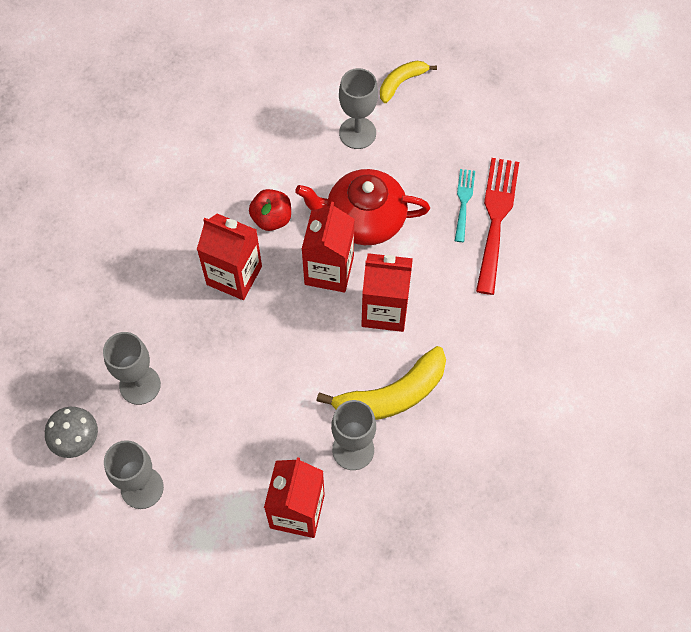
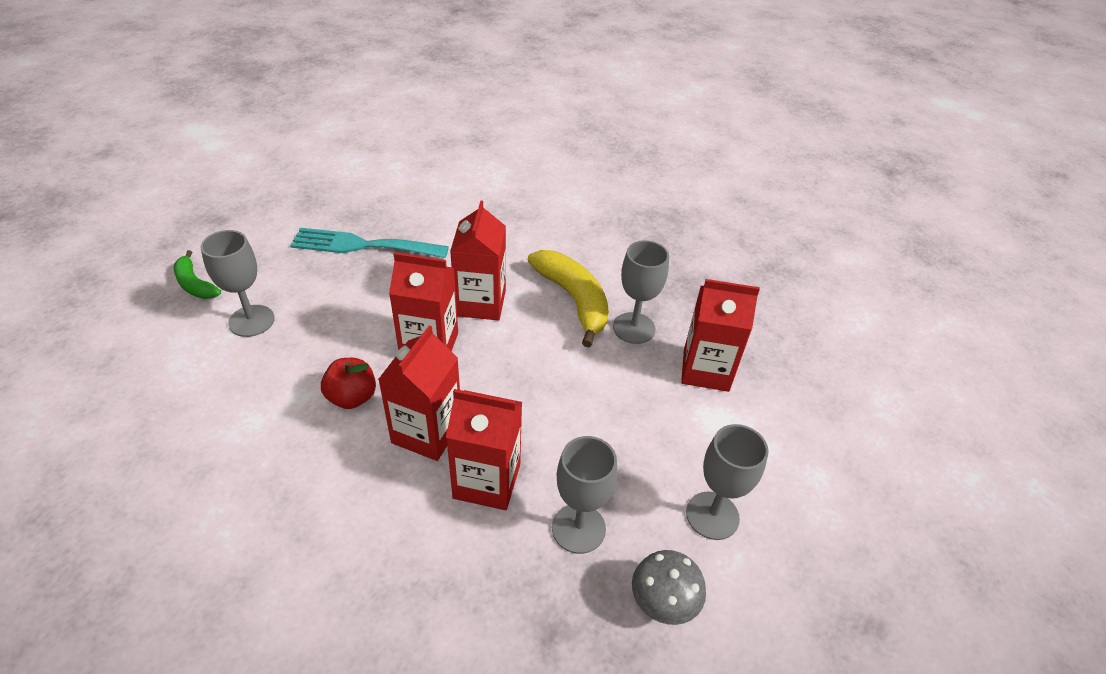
camera: 95 degrees left, 20 degrees down
(186, 320) = (487, 481): none -> red carton
(364, 219) = (368, 317): red teapot -> none
(401, 82) = (195, 284): yellow banana -> green banana
(463, 201) = (362, 245): turquoise fork -> turquoise fork, size x1.84
(496, 218) = (385, 226): red fork -> none

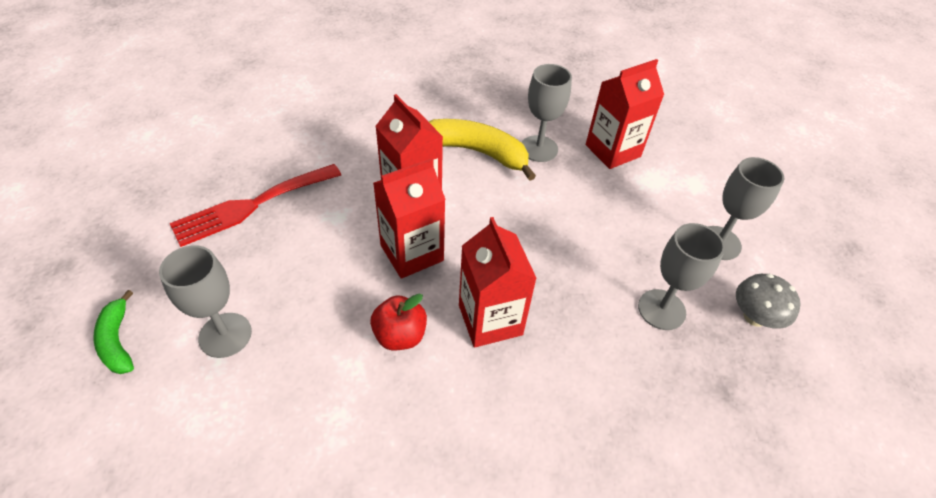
camera: 40 degrees left, 5 degrees up
(195, 284) = (117, 341): green banana -> green banana turned 60 degrees clockwise
(362, 245) = (251, 206): turquoise fork -> red fork
(487, 481) = (572, 323): red carton -> none

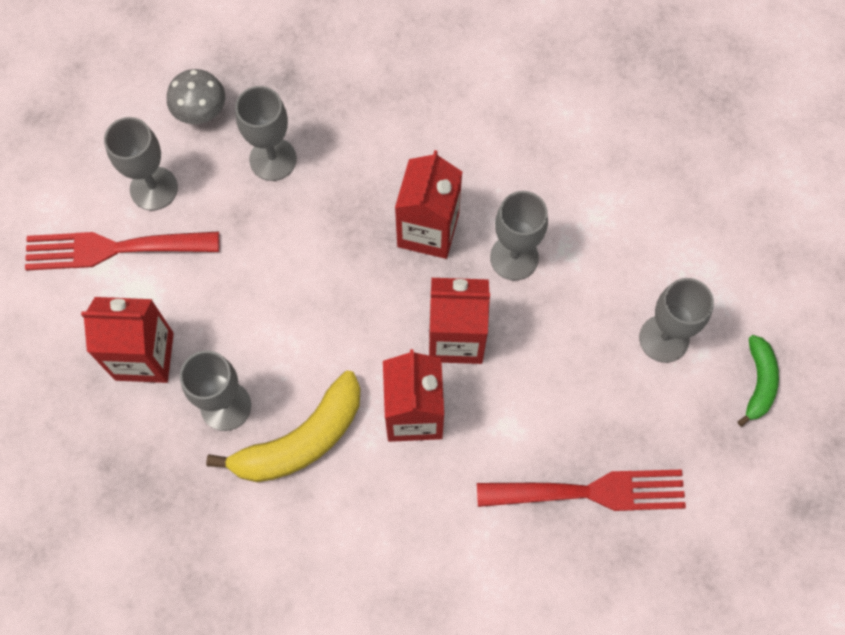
camera: 145 degrees left, 20 degrees up
(400, 335) = (514, 257): red apple -> grey goblet
(476, 152) = (301, 440): yellow banana -> yellow banana turned 90 degrees counterclockwise
(699, 194) = (112, 249): none -> red fork

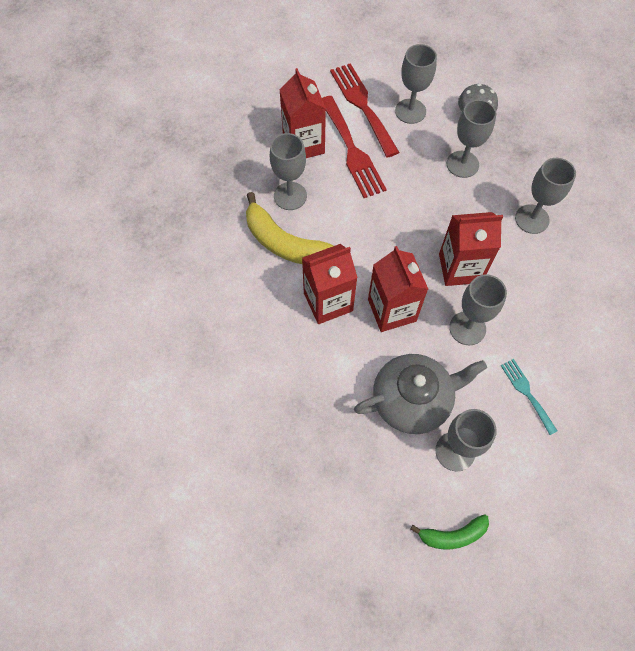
camera: 70 degrees right, 5 degrees down
(392, 114) = (532, 219): none -> grey goblet
(585, 361) = (412, 400): none -> grey teapot
(591, 492) = (318, 434): red fork -> red fork (352, 151)
(619, 228) = (526, 393): none -> turquoise fork

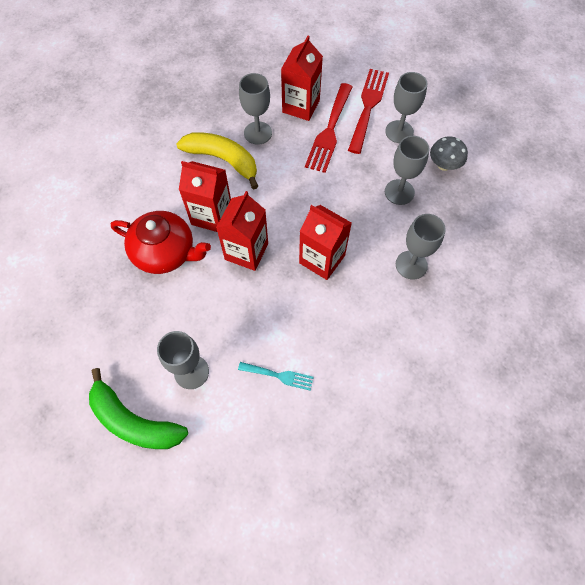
camera: 40 degrees right, 0 degrees up
(284, 243) = (223, 160): yellow banana -> yellow banana turned 135 degrees clockwise
(321, 367) = (165, 252): none -> red teapot
(412, 400) = (199, 317): grey teapot -> none
(452, 535) = (134, 421): green banana -> green banana, size x1.75
(467, 328) = (284, 302): grey goblet -> none
(526, 393) = (279, 376): turquoise fork -> turquoise fork turned 90 degrees clockwise

